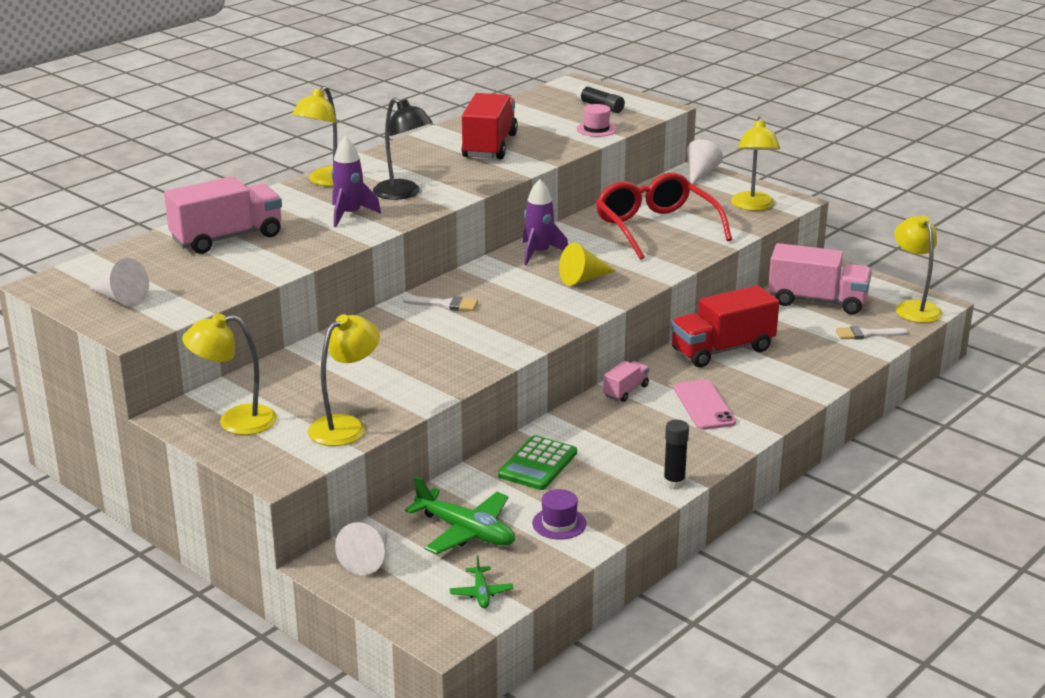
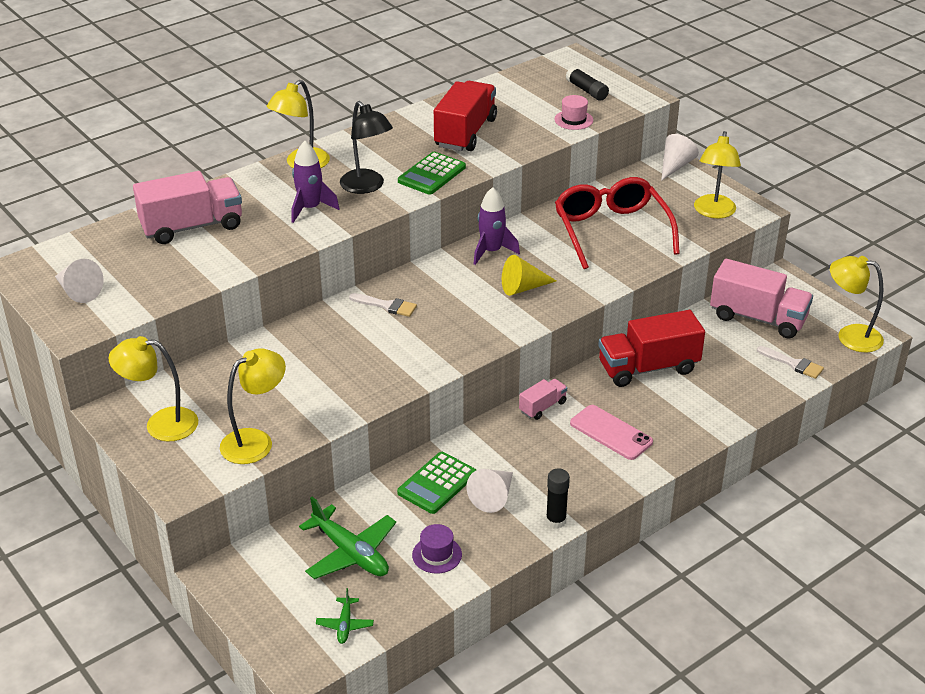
camera: 10 degrees right, 10 degrees up
(368, 559) = (256, 573): white cone -> white cone (493, 496)
(467, 180) = (431, 174): none -> green calculator
(704, 405) = (611, 433): pink phone -> pink phone turned 45 degrees counterclockwise
(866, 334) = (793, 364): white brush -> white brush turned 150 degrees counterclockwise
(913, 307) = (850, 336): yellow lamp -> yellow lamp turned 60 degrees counterclockwise

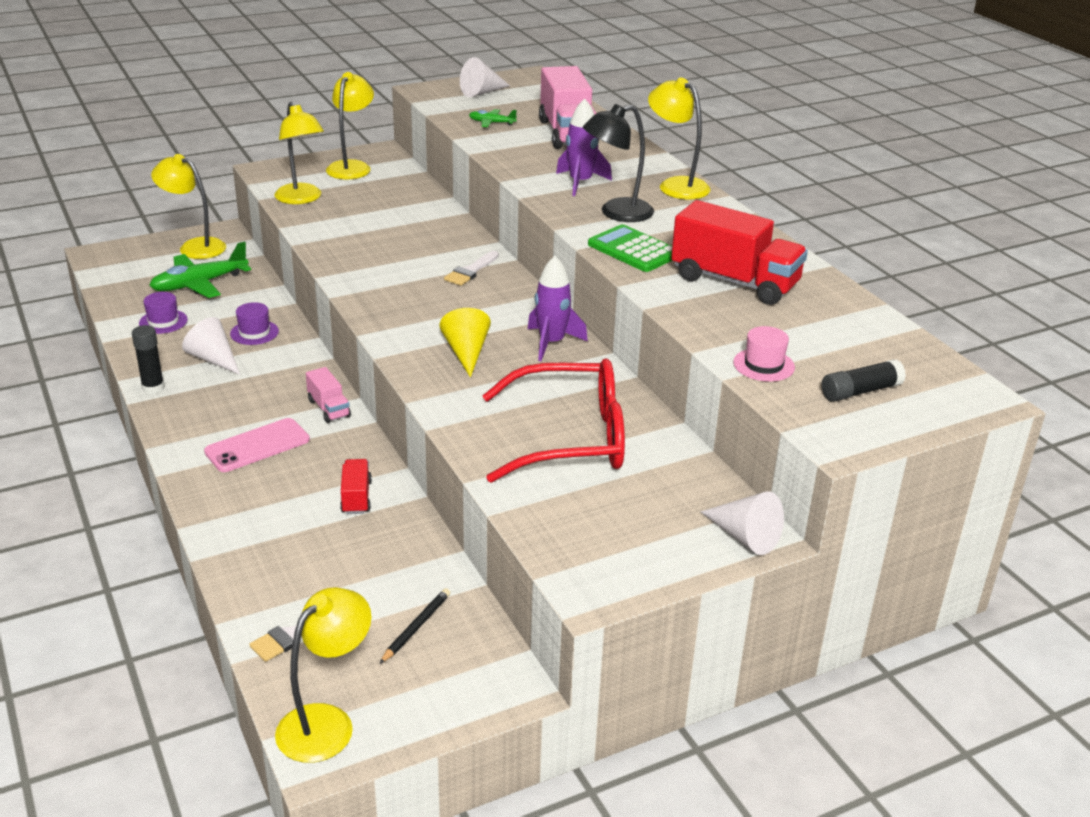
camera: 100 degrees right, 5 degrees down
(345, 625) = (122, 275): green plane -> green plane (491, 123)
(437, 483) = (254, 332): green calculator -> purple hat
(648, 368) = (356, 497): red truck -> red truck, size x0.49
(713, 212) = (594, 545): yellow lamp -> yellow lamp (194, 247)
(757, 318) = (416, 627): pink truck -> black pencil

